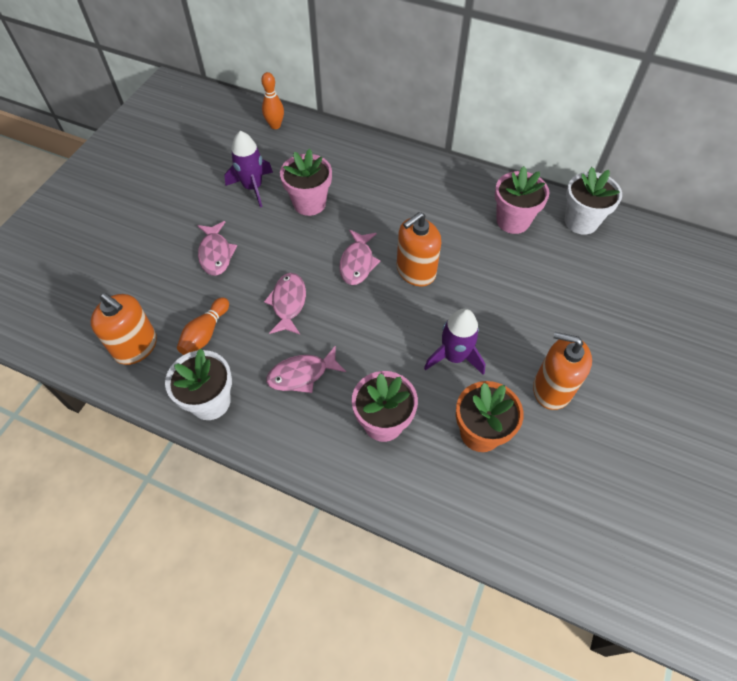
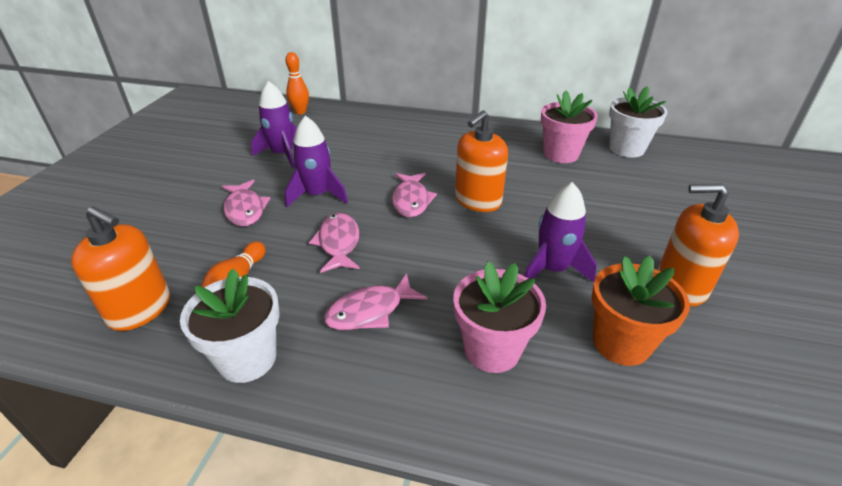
camera: 10 degrees left, 20 degrees down
(278, 245) = (317, 195): none -> purple rocket
(309, 203) = (346, 160): pink flower pot -> none

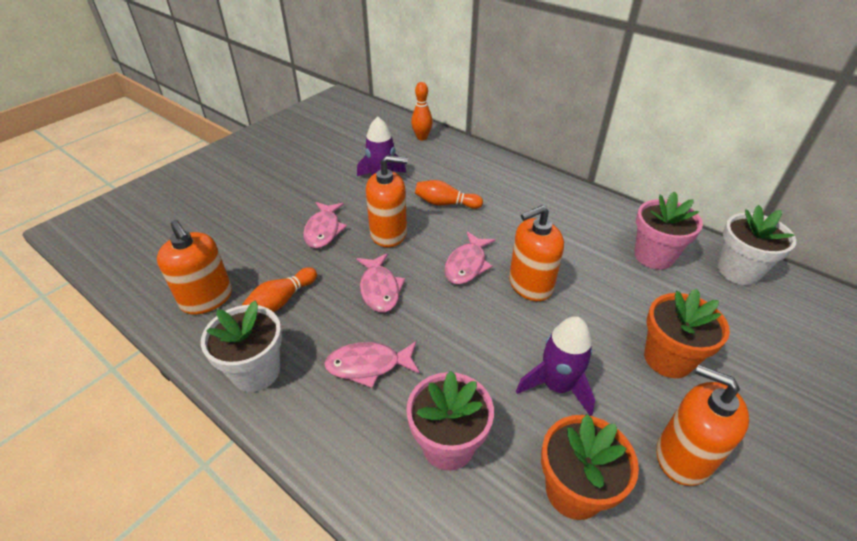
camera: 25 degrees right, 5 degrees up
(317, 195) = (388, 233): purple rocket -> orange soap dispenser
(339, 243) = (379, 289): pink fish -> pink fish turned 150 degrees clockwise
(358, 158) = (445, 203): none -> orange bowling pin
(621, 222) = (668, 358): none -> orange flower pot

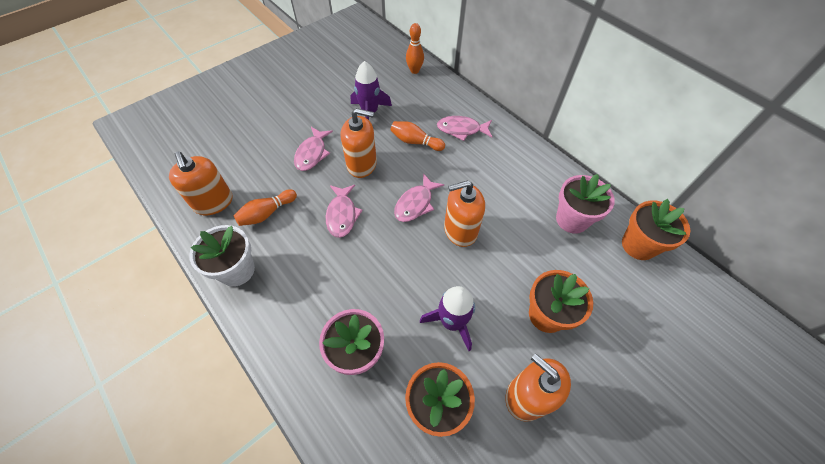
camera: 10 degrees right, 15 degrees up
(368, 365) = (317, 279): pink fish -> pink fish (461, 129)
(738, 271) = (638, 245): white flower pot -> orange flower pot

